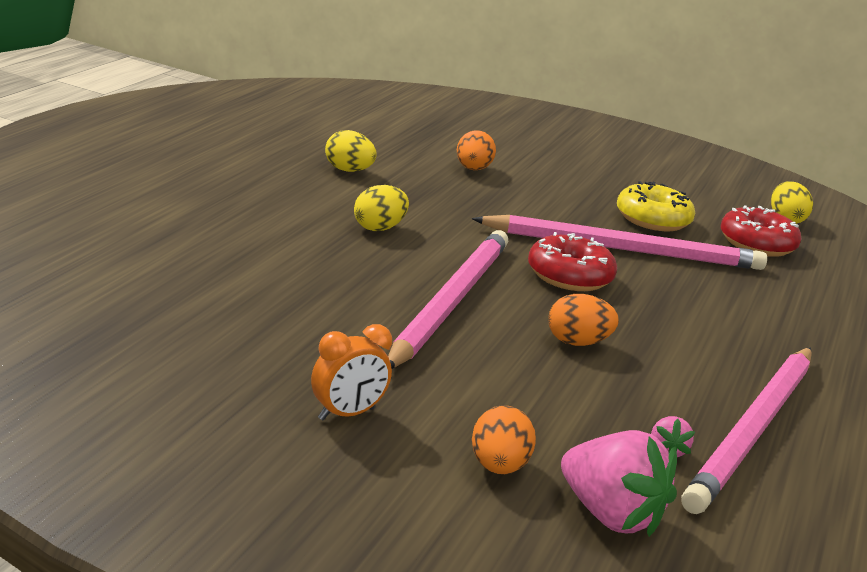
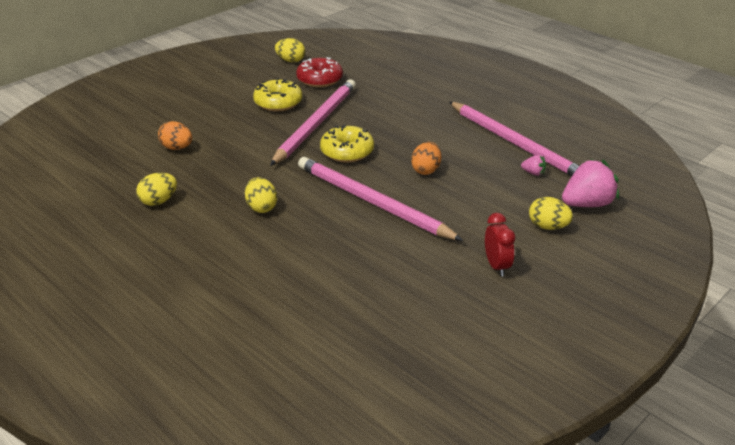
camera: 65 degrees left, 10 degrees up
(346, 414) = (497, 266): orange clock -> red clock
(498, 467) = (548, 227): orange egg -> yellow egg
(569, 276) = (347, 152): red donut -> yellow donut

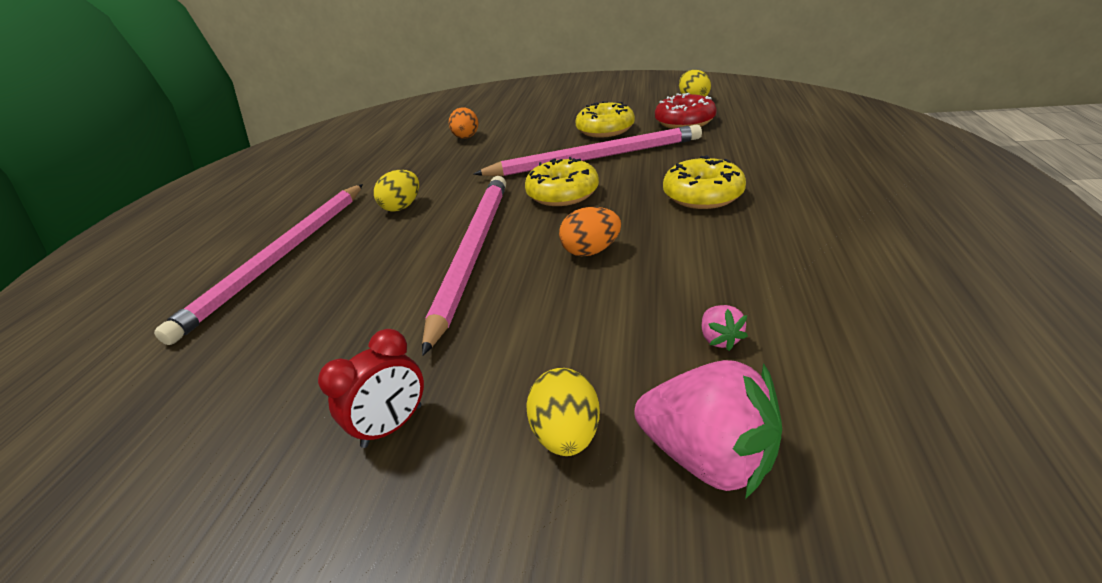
camera: 60 degrees right, 0 degrees up
(159, 201) = (373, 169): yellow egg -> none
(419, 121) = (702, 195): none -> yellow donut
(515, 143) = (779, 282): pink pencil -> pink pencil (281, 257)

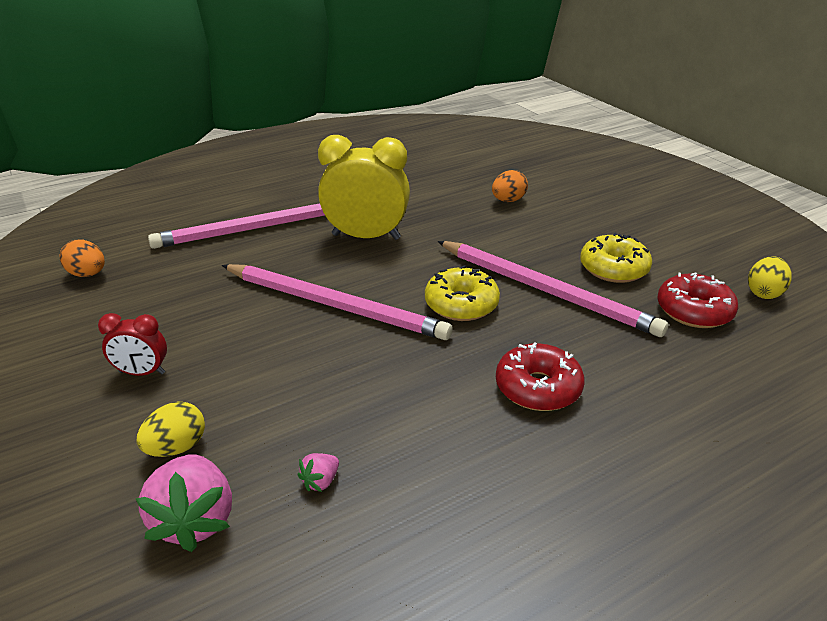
camera: 45 degrees right, 0 degrees up
(402, 207) = (366, 237): yellow egg -> yellow clock
(473, 252) = (334, 305): pink pencil -> pink pencil turned 60 degrees clockwise
(591, 251) = (385, 363): orange egg -> orange egg (88, 274)
(702, 195) = (538, 388): yellow donut -> red donut

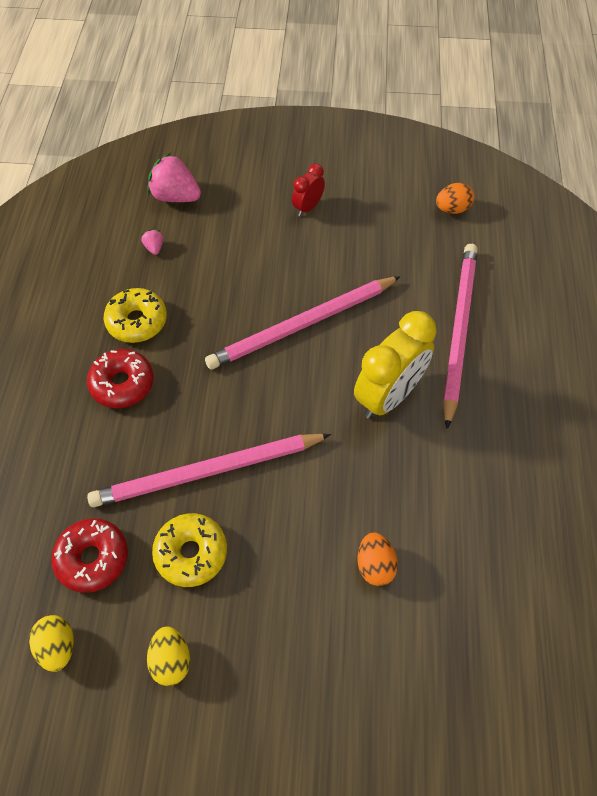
camera: 125 degrees right, 25 degrees up
(176, 447) = (230, 204): yellow egg -> yellow egg (171, 660)
(461, 304) = (239, 401): yellow donut -> yellow donut (137, 321)

